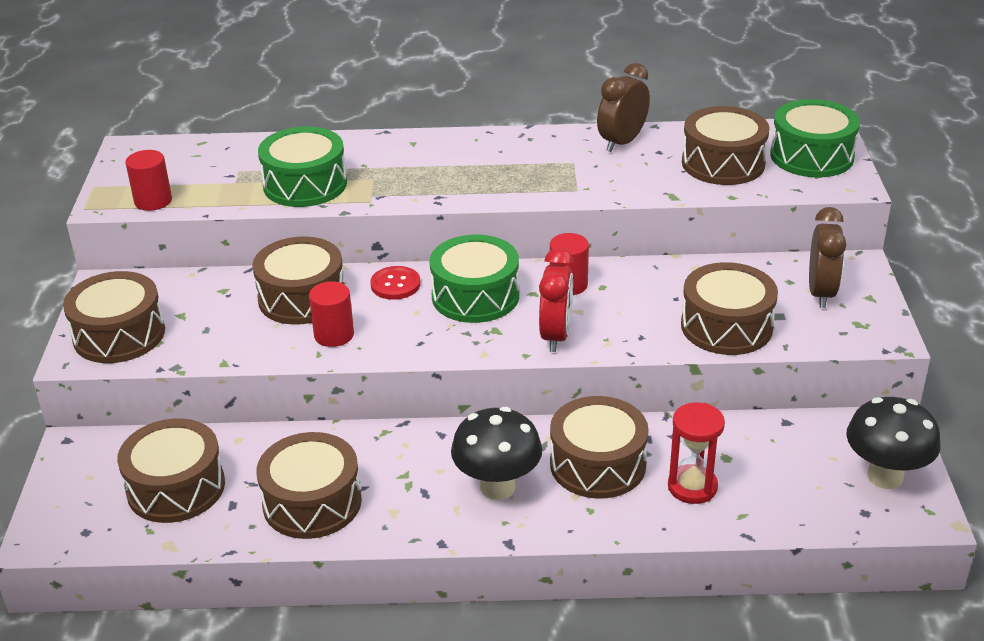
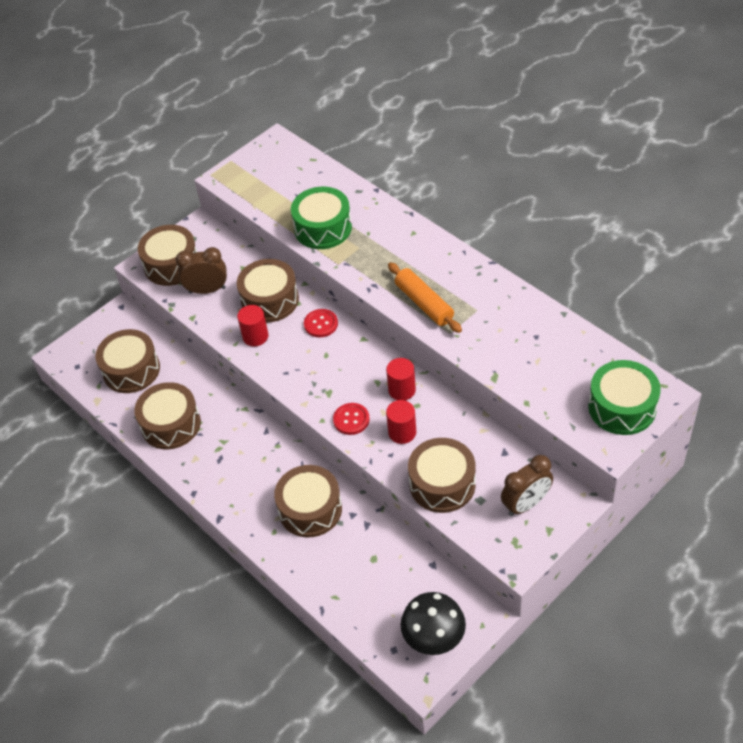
camera: 50 degrees right, 15 degrees up
(153, 201) = (243, 191): red cylinder -> red cylinder (402, 432)
(475, 296) = (347, 362): green drum -> none
(497, 487) = (252, 483): black mushroom -> none
(514, 183) = (424, 303): none -> orange rolling pin
(556, 336) = (351, 419): red clock -> red button
(622, 142) = (525, 313): brown clock -> brown clock (207, 290)
(692, 487) = (334, 561): red hourglass -> none
(723, 163) = (559, 373): brown drum -> none

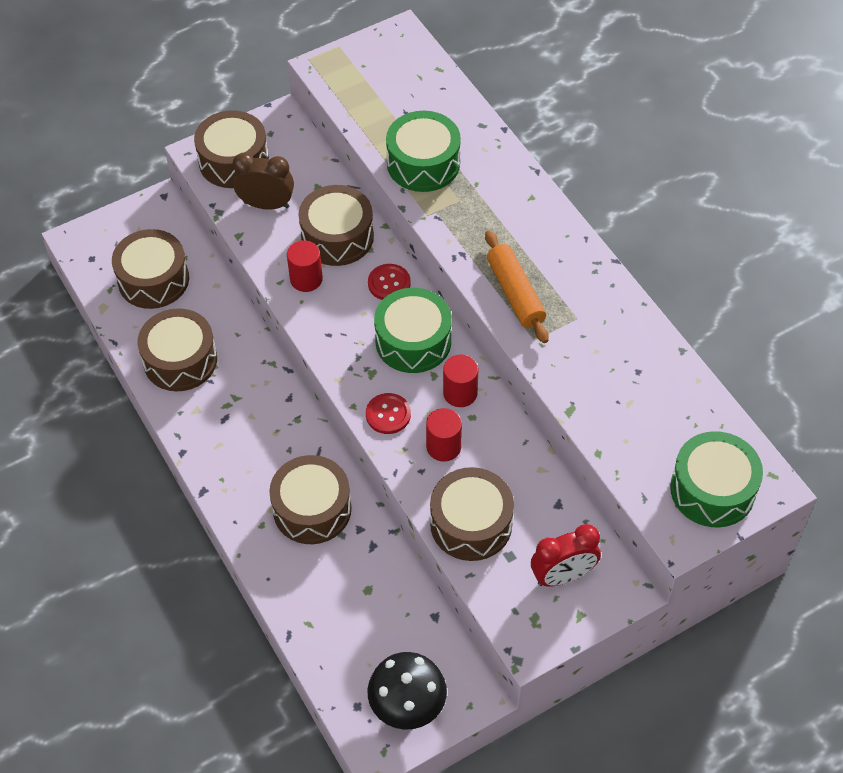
camera: 10 degrees right, 5 degrees up
(353, 361) = (413, 341): none -> green drum
(526, 504) = (563, 576): brown clock -> red clock

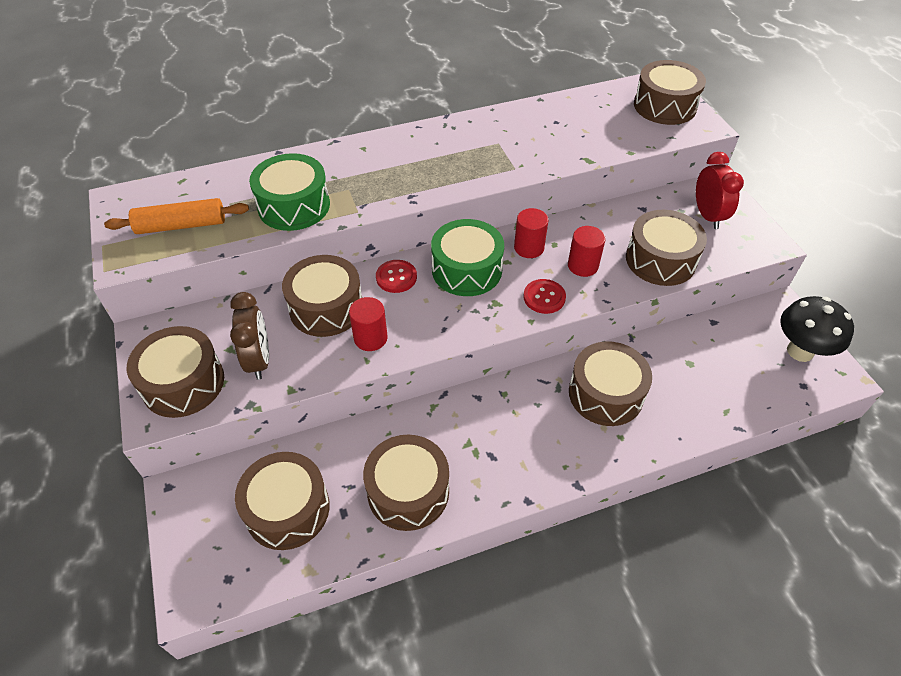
camera: 80 degrees left, 5 degrees down
(266, 204) = (259, 360): brown clock -> brown clock turned 150 degrees clockwise
(515, 293) = (464, 171): orange rolling pin -> orange rolling pin (181, 225)
(712, 490) = (664, 106): green drum -> brown drum

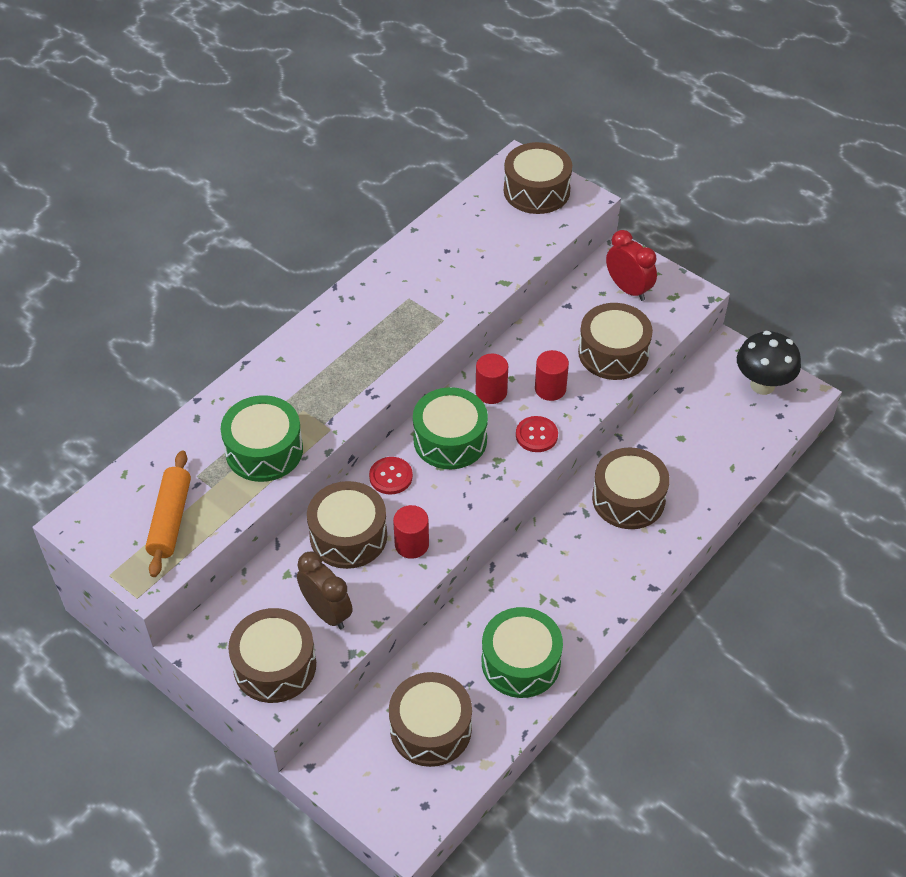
camera: 30 degrees left, 0 degrees up
(181, 225) = (171, 519): orange rolling pin -> orange rolling pin turned 45 degrees counterclockwise
(408, 491) = (521, 662): brown drum -> green drum

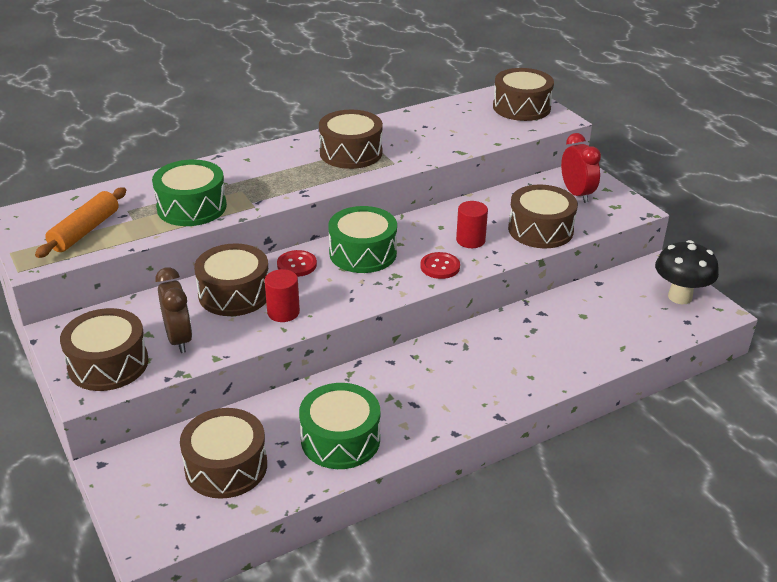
camera: 20 degrees right, 15 degrees down
(491, 392) = (417, 231): red cylinder -> none
(628, 499) = (510, 346): brown drum -> brown drum (351, 153)

